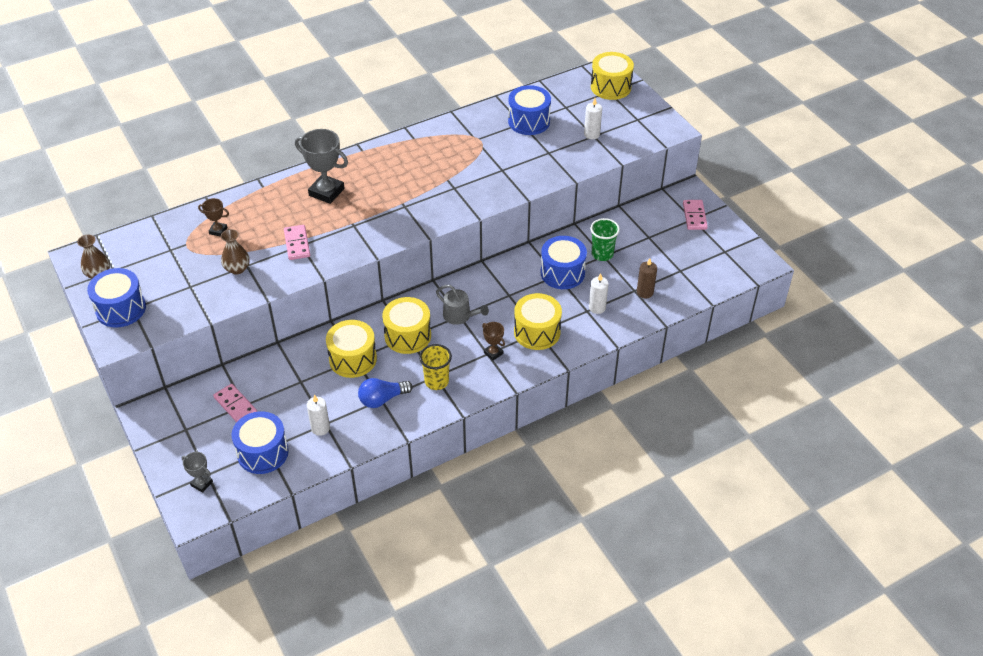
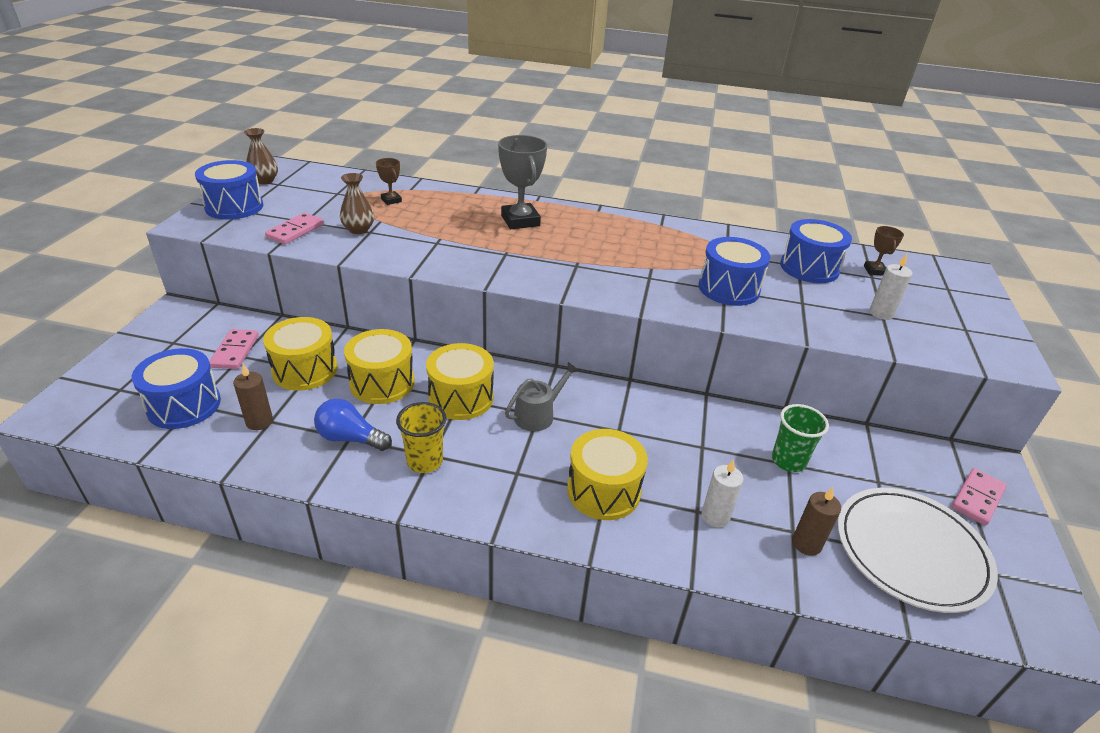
camera: 40 degrees right, 10 degrees down
(201, 483) = (102, 393): grey trophy -> none
(297, 244) = (434, 240): pink domino -> pink domino (295, 231)
(320, 428) = (259, 422): white candle -> brown candle
(459, 316) = (538, 415): grey watering can -> grey watering can turned 120 degrees counterclockwise
(493, 353) = (524, 477): brown trophy -> brown trophy (874, 270)
(562, 273) = (712, 449): blue drum -> blue drum (728, 288)
(610, 87) = (955, 286): yellow drum -> yellow drum (305, 370)
(687, 264) = (911, 551): none -> white plate

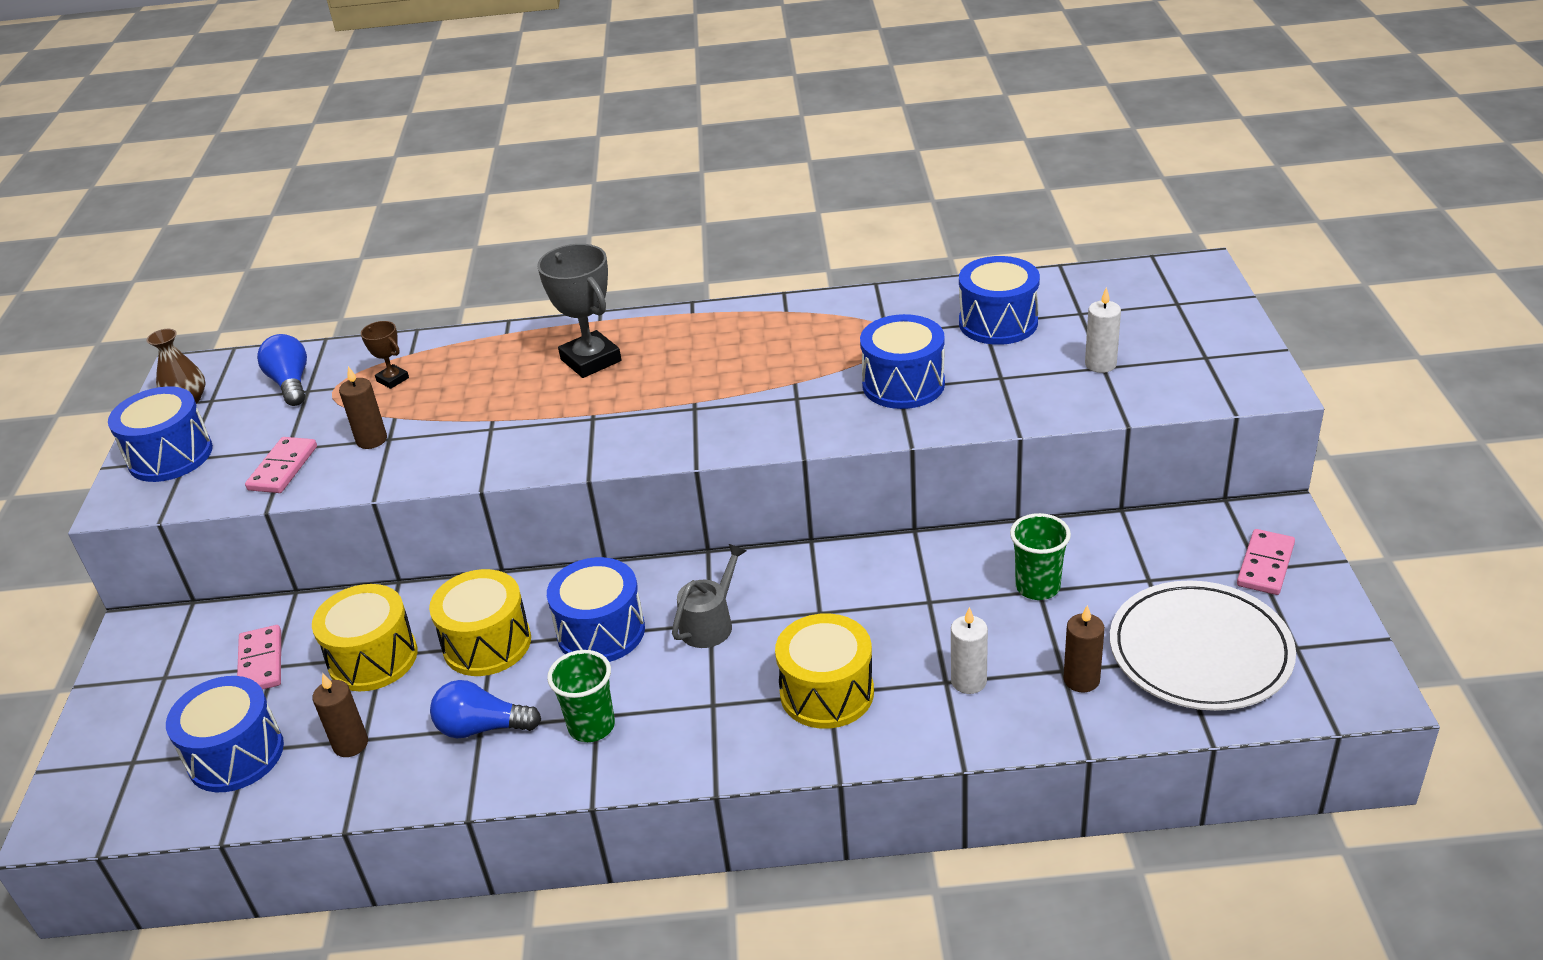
camera: 10 degrees left, 0 degrees up
(329, 187) = (291, 383): none -> blue light bulb
(358, 229) = (371, 440): brown vase -> brown candle
(425, 461) = (591, 726): yellow cup -> green cup
(461, 398) = (601, 632): yellow drum -> blue drum
(874, 270) = (1081, 302): brown trophy -> none

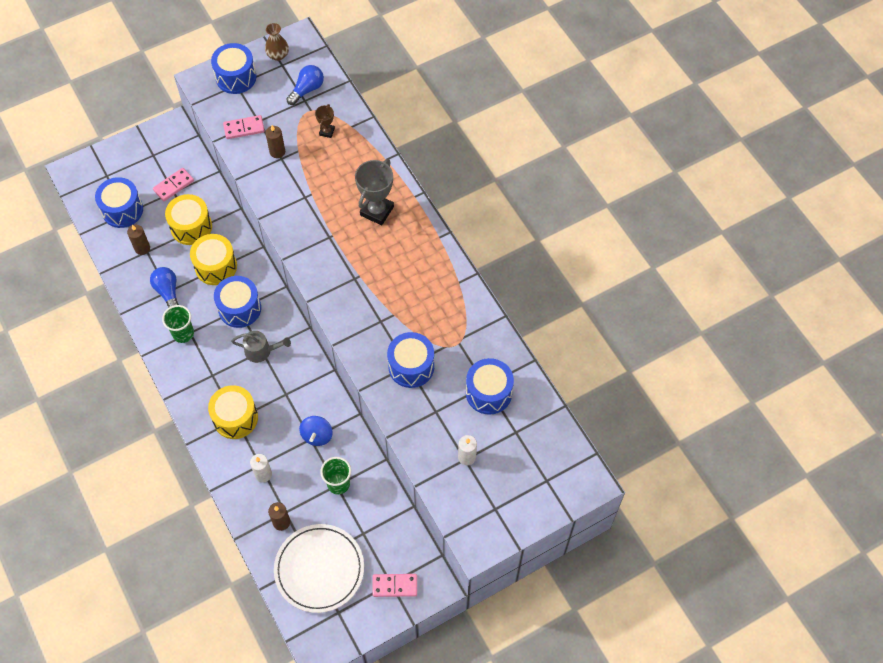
camera: 60 degrees right, 25 degrees up
(927, 591) = (317, 435): none -> blue spinning top

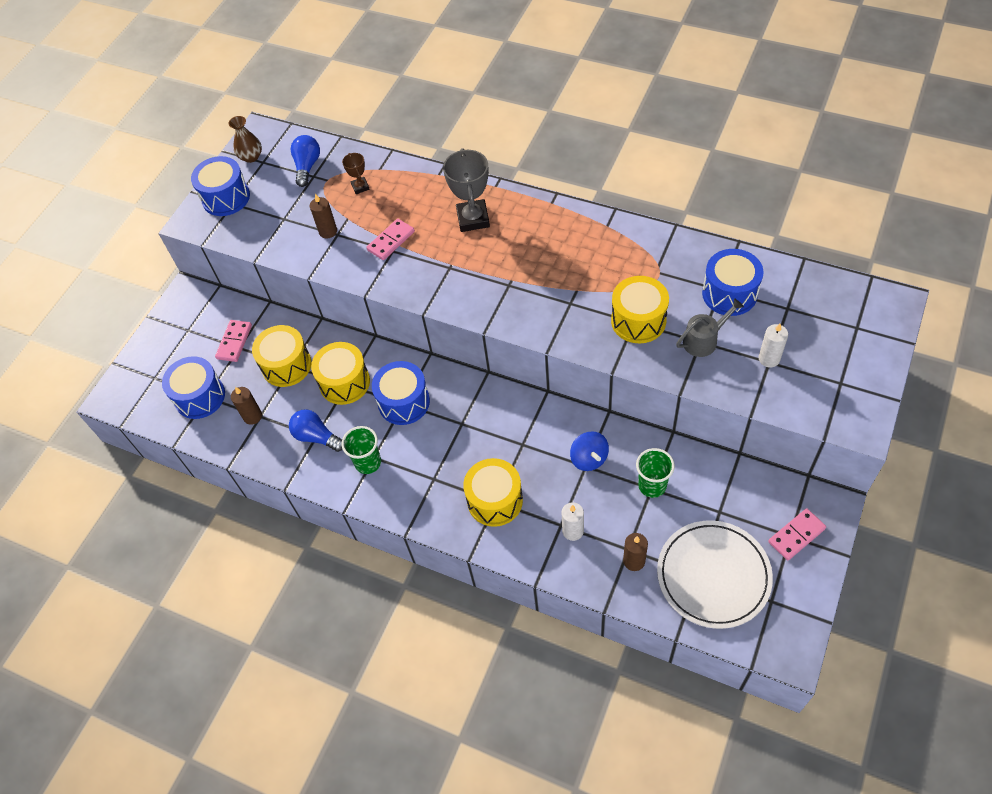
camera: 30 degrees left, 5 degrees down
(244, 128) = (275, 233): pink domino -> pink domino (391, 241)
(261, 351) = (461, 424): grey watering can -> grey watering can (703, 340)
(411, 366) = (638, 320): blue drum -> yellow drum

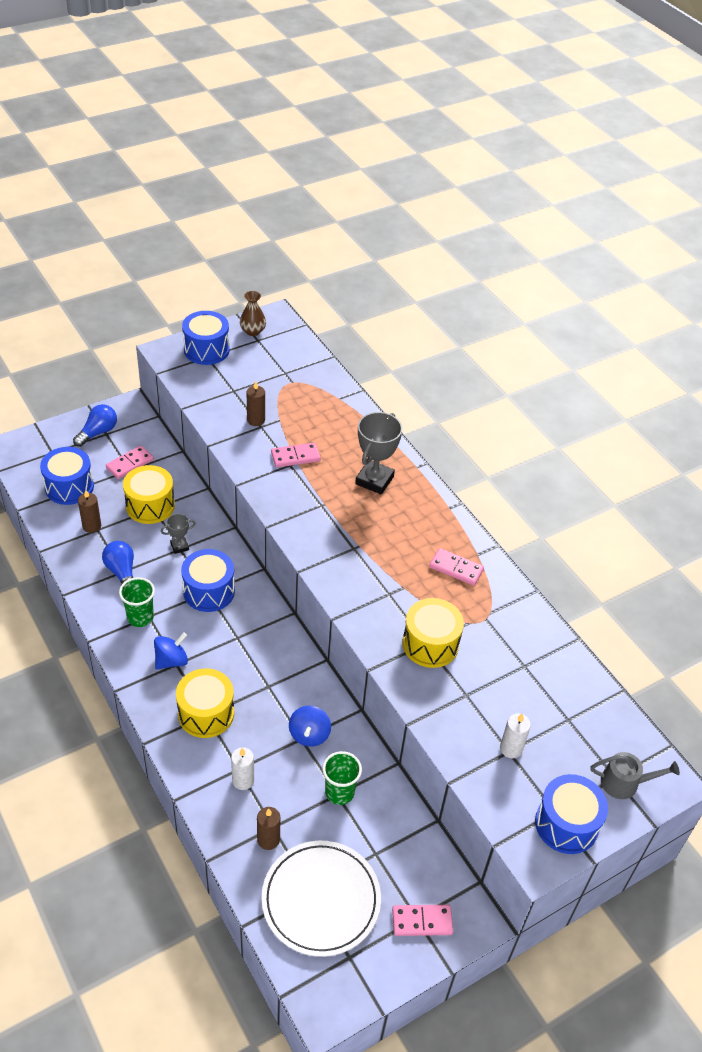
camera: 25 degrees right, 10 degrees down
(307, 166) = (287, 363): blue light bulb -> blue light bulb (98, 432)
(344, 382) = (179, 546): yellow drum -> grey trophy
(360, 187) = (311, 402): brown trophy -> none
(427, 479) = (171, 660): none -> blue spinning top
(601, 248) = (456, 568): none -> pink domino
(703, 340) = (469, 696): grey watering can -> grey watering can (624, 783)
(729, 293) = (528, 674): blue drum -> blue drum (566, 824)

